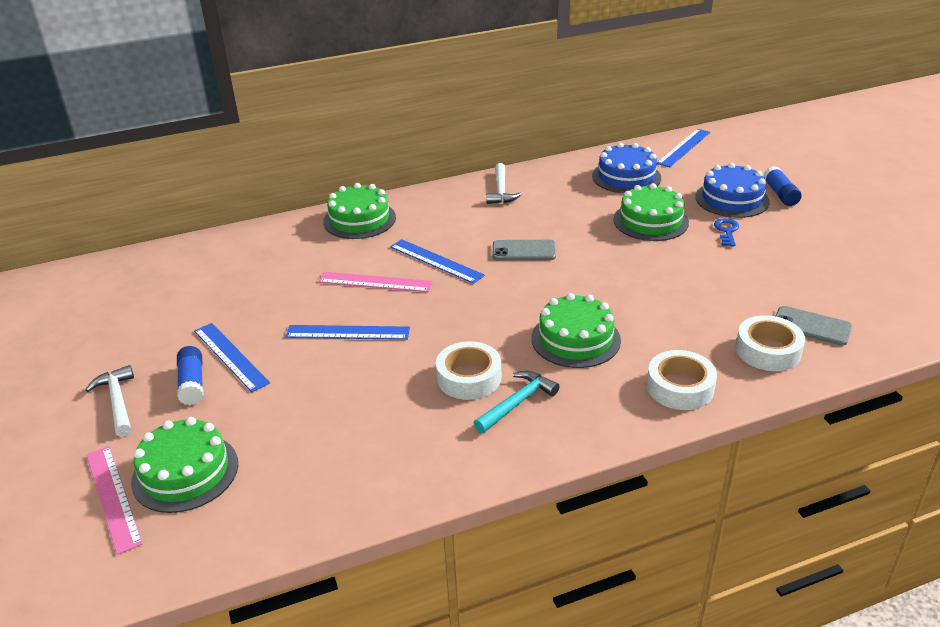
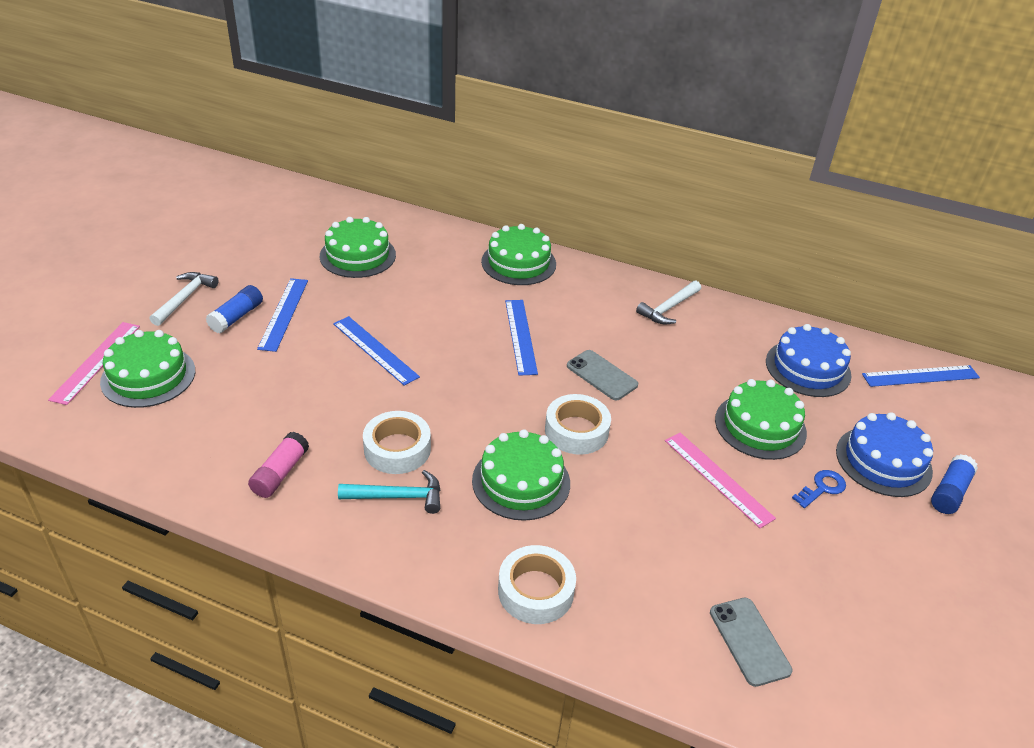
camera: 40 degrees right, 5 degrees up
(225, 284) = (358, 255): none -> green cake
(375, 282) = (452, 323): pink ruler -> pink ruler (718, 478)
(413, 451) = (280, 473): none -> pink glue stick
(768, 350) = (667, 627): white tape -> white tape (576, 431)

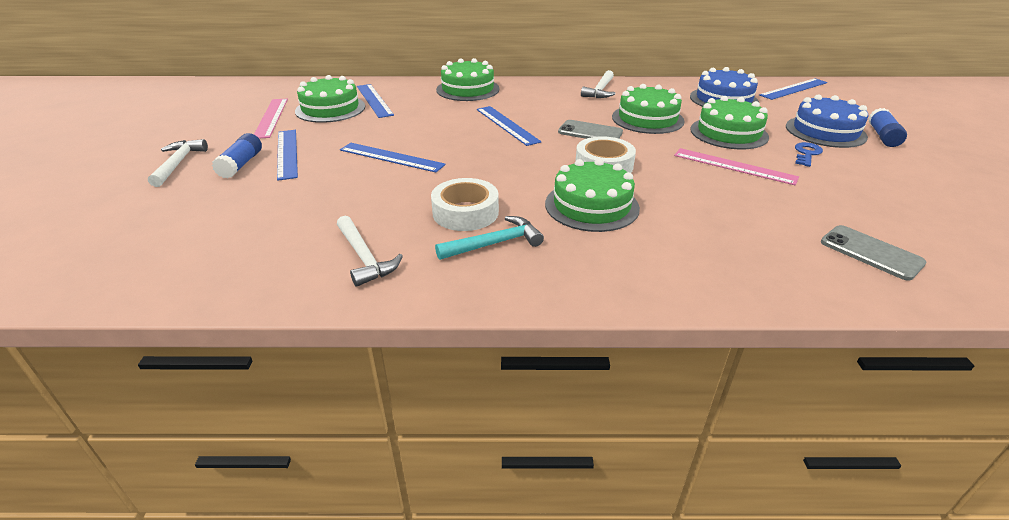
camera: 20 degrees left, 5 degrees down
(96, 362) = (100, 226): pink ruler -> pink ruler (271, 117)
(148, 376) = (169, 223): green cake -> green cake (647, 119)
(280, 473) = (364, 258): pink glue stick -> white hammer
(408, 254) = (374, 100): none -> blue ruler
(536, 591) = (677, 272): white tape -> none

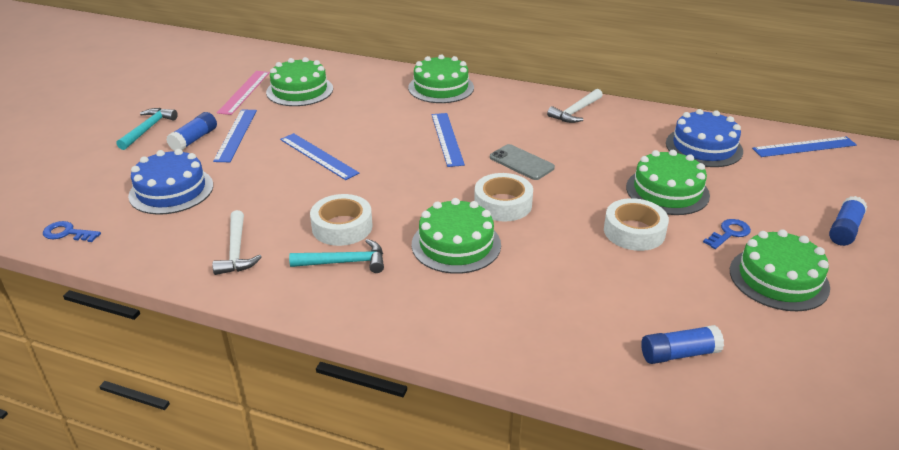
camera: 20 degrees right, 0 degrees up
(130, 283) = (67, 233): none -> blue key
(178, 163) = (148, 129): white hammer -> turquoise hammer
(374, 100) = (344, 87): blue ruler -> none
(647, 119) = (595, 157): green cake -> green cake (778, 278)
(734, 166) = (634, 231): pink ruler -> white tape
(825, 131) = (781, 210): blue cake -> blue cake (171, 190)
(871, 252) = (679, 354): grey phone -> blue glue stick

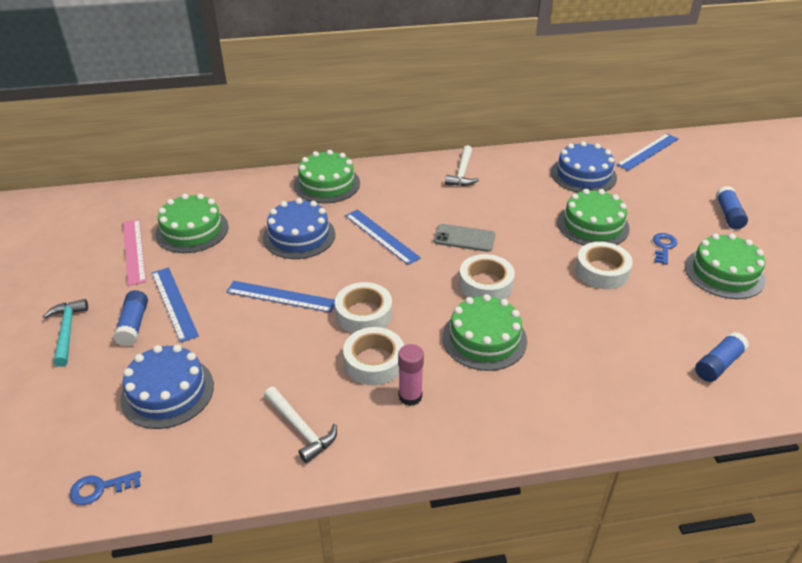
camera: 30 degrees left, 5 degrees up
(345, 262) = (410, 396): turquoise hammer -> pink glue stick
(370, 190) = (364, 314): none -> white tape
(378, 118) = (299, 236): none -> blue cake

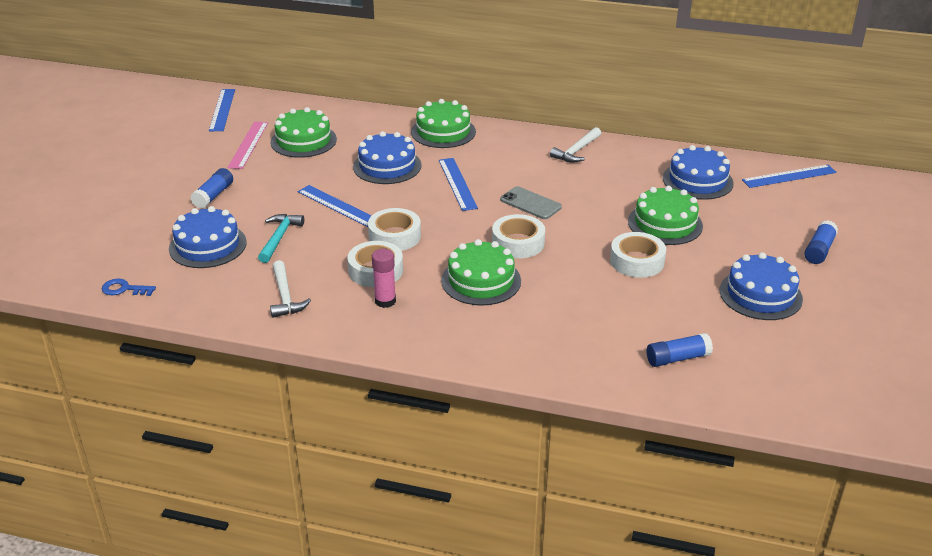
camera: 25 degrees right, 5 degrees down
(67, 331) = (164, 187): turquoise hammer -> turquoise hammer (279, 238)
(174, 303) = (253, 189): blue ruler -> blue ruler (222, 110)
(663, 247) = (719, 258): blue key -> none
(724, 273) = (760, 294): green cake -> blue cake

